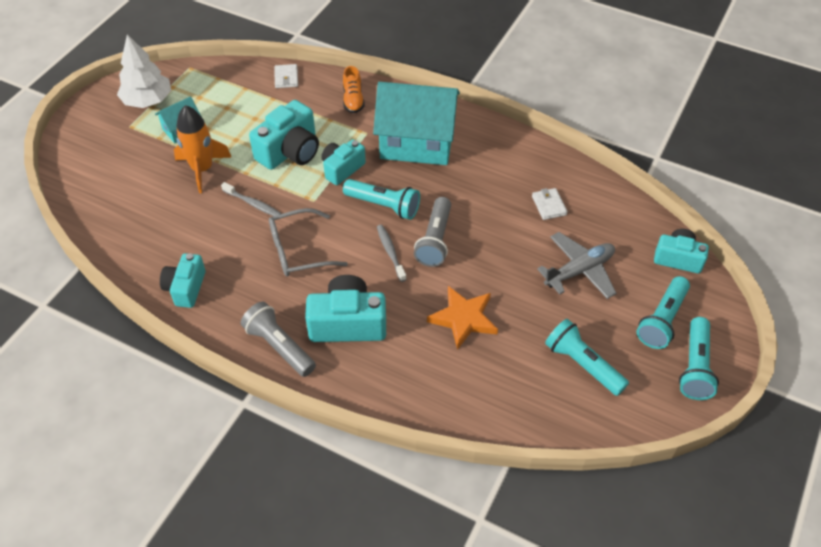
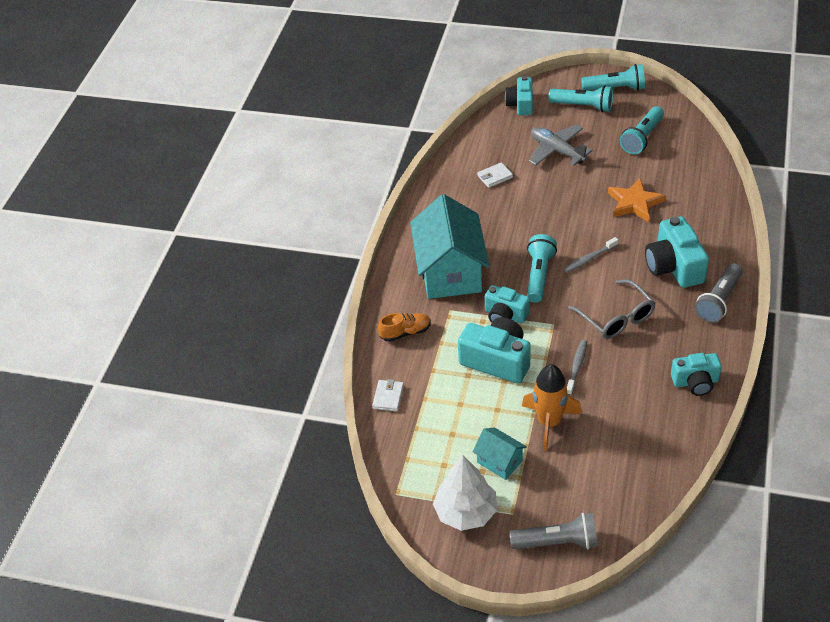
camera: 100 degrees left, 5 degrees down
(286, 78) = (388, 397): white wallet -> white wallet turned 60 degrees counterclockwise
(435, 240) = (564, 235): grey flashlight -> grey flashlight (557, 542)

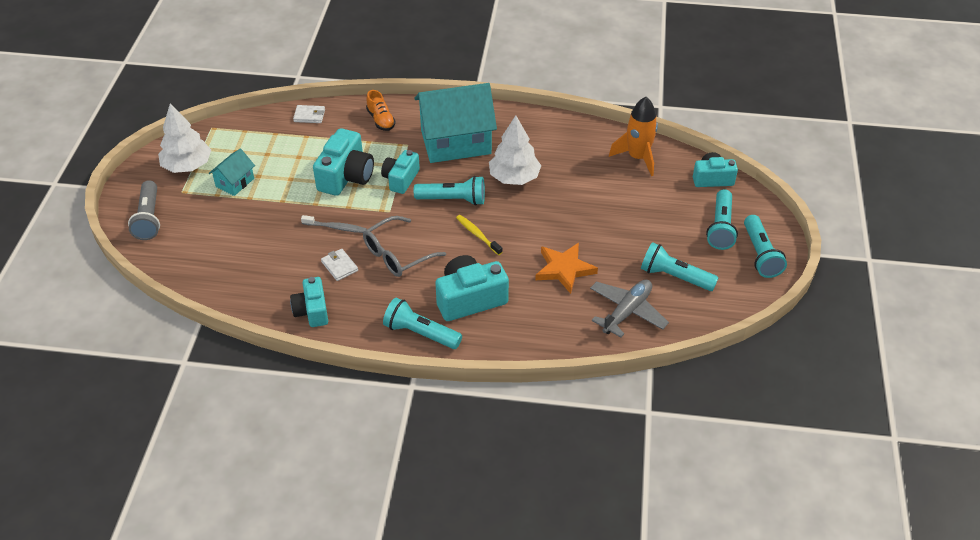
camera: 80 degrees right, 0 degrees up
(495, 177) = (591, 164): white wallet -> white wallet (339, 266)
(509, 230) = (514, 177): none -> white tree
(549, 422) = (273, 211): orange rocket -> orange rocket (637, 157)
(557, 151) = (639, 208): grey plane -> grey plane (627, 312)
(589, 259) = (477, 235): grey toothbrush -> yellow toothbrush
(718, 301) = (420, 333): grey flashlight -> turquoise flashlight

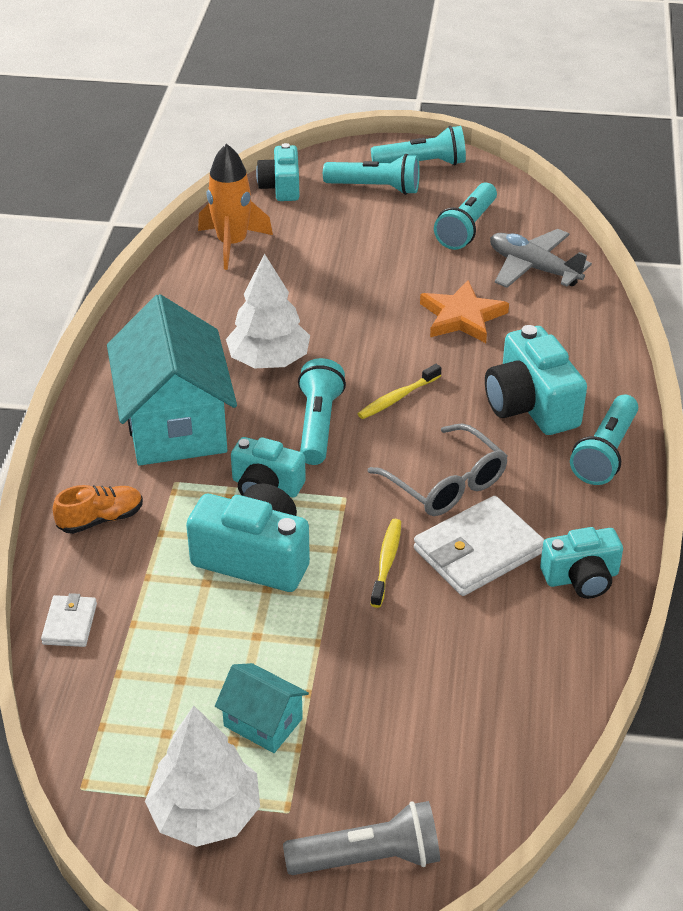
camera: 90 degrees left, 5 degrees down
(336, 227) = (386, 562): grey toothbrush -> yellow toothbrush
(339, 266) = (478, 551): white wallet -> white wallet, size x1.91

